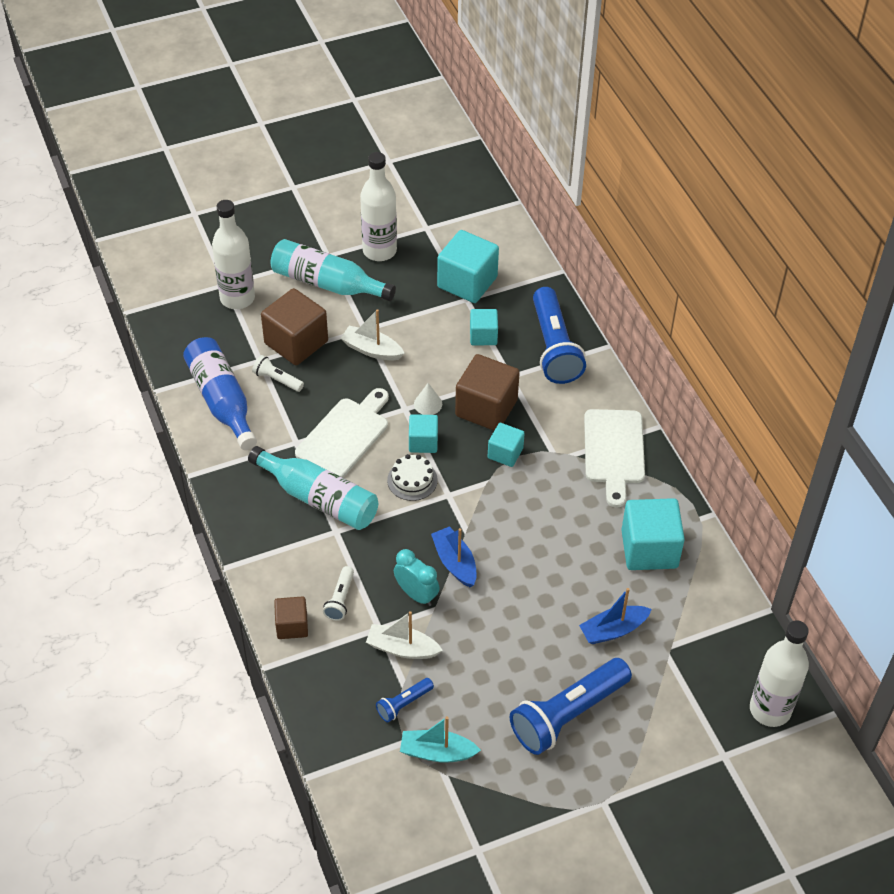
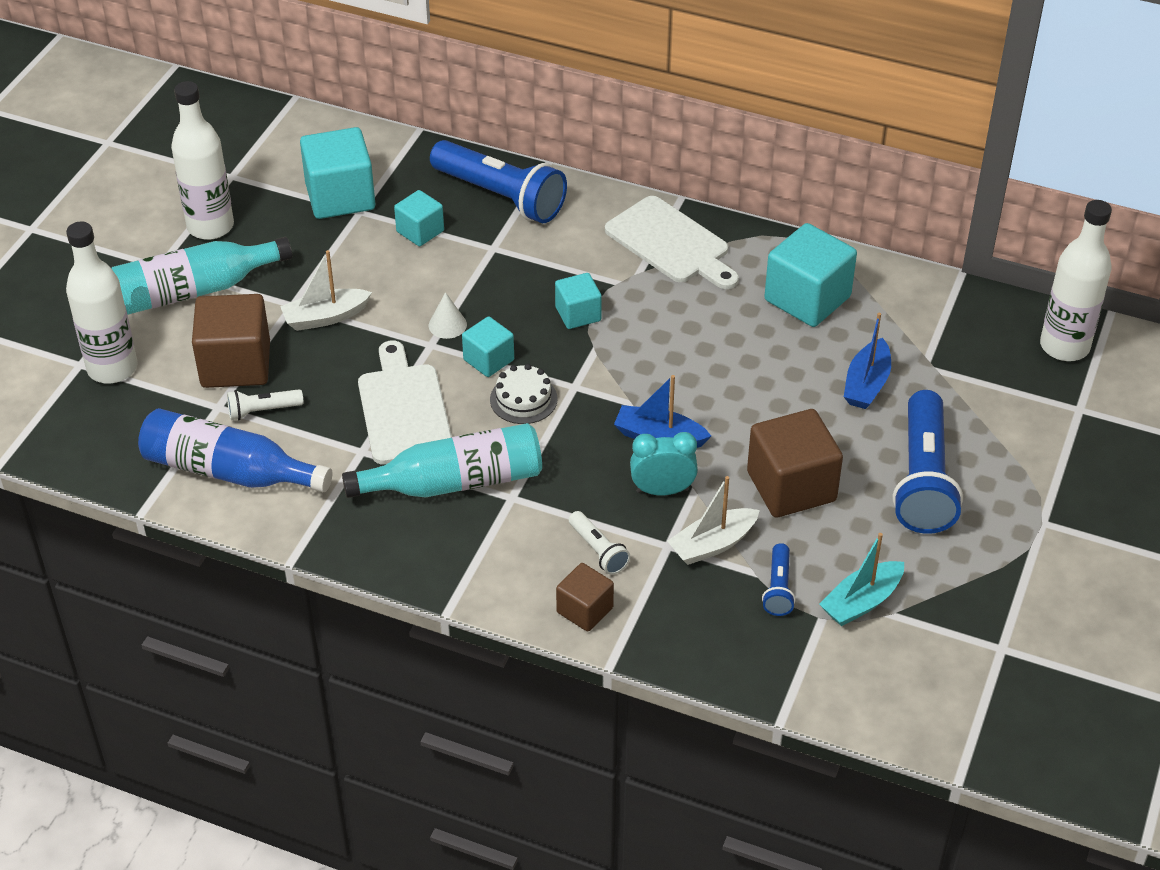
camera: 45 degrees left, 5 degrees down
(486, 408) = (508, 289): brown cube -> brown cube (791, 486)

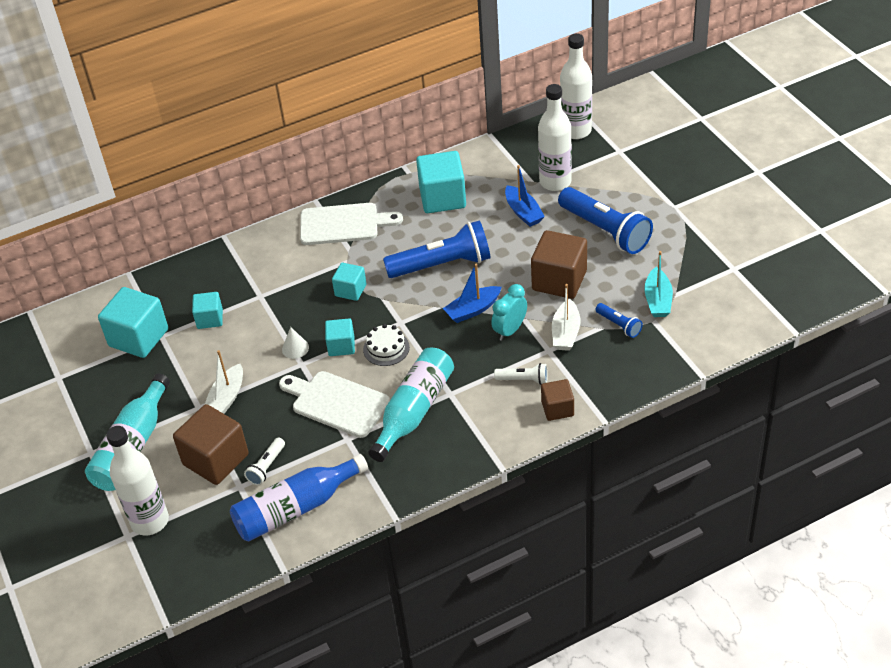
camera: 45 degrees left, 0 degrees up
(210, 226) = (88, 410): white bottle -> white bottle (555, 182)
(500, 196) = (225, 270): blue flashlight -> blue flashlight (442, 265)

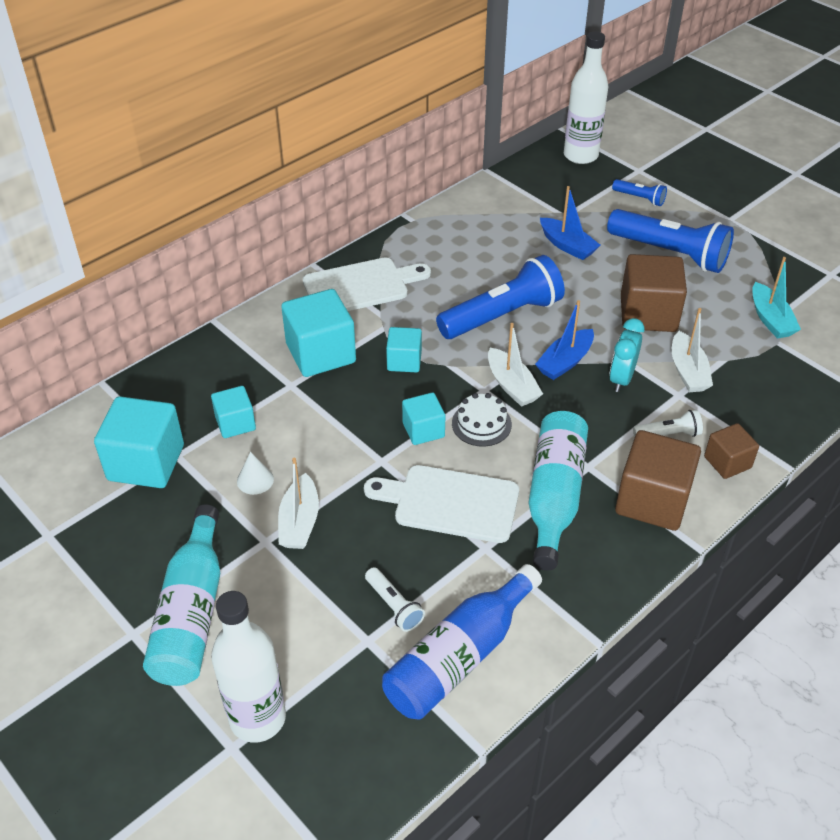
camera: 20 degrees left, 0 degrees up
(216, 459) = (318, 609): brown cube -> brown cube (652, 500)
(267, 467) = (394, 606): white flashlight -> white flashlight turned 45 degrees counterclockwise
(295, 348) = (365, 442): white cone -> white cone (255, 480)
(423, 322) = (512, 385): none -> white boat
(442, 198) = (466, 242): turquoise cube -> turquoise cube (321, 353)
(555, 182) = (586, 210): white bottle -> none
(619, 325) = (743, 353): blue flashlight -> blue flashlight (639, 198)

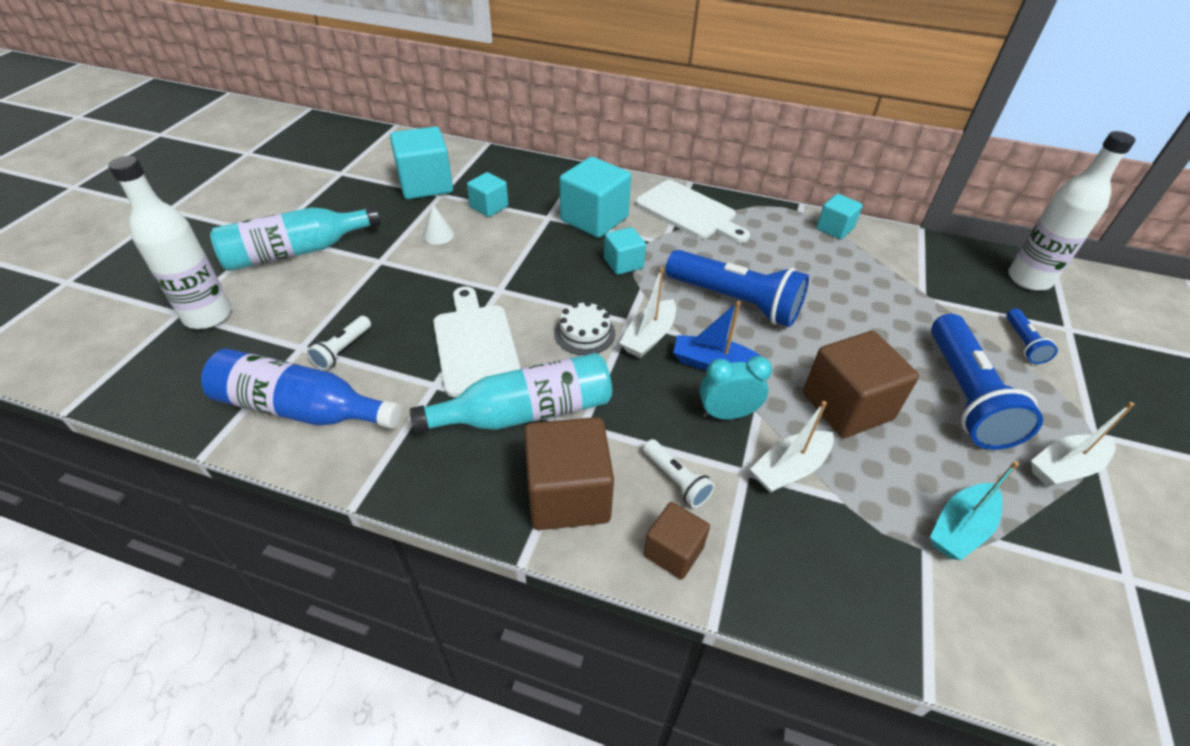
camera: 60 degrees right, 0 degrees up
(299, 522) = (408, 270): white boat -> white boat (1065, 467)
(423, 430) = (550, 301): turquoise cube -> turquoise cube (834, 228)
(567, 246) = (881, 313): blue boat -> none

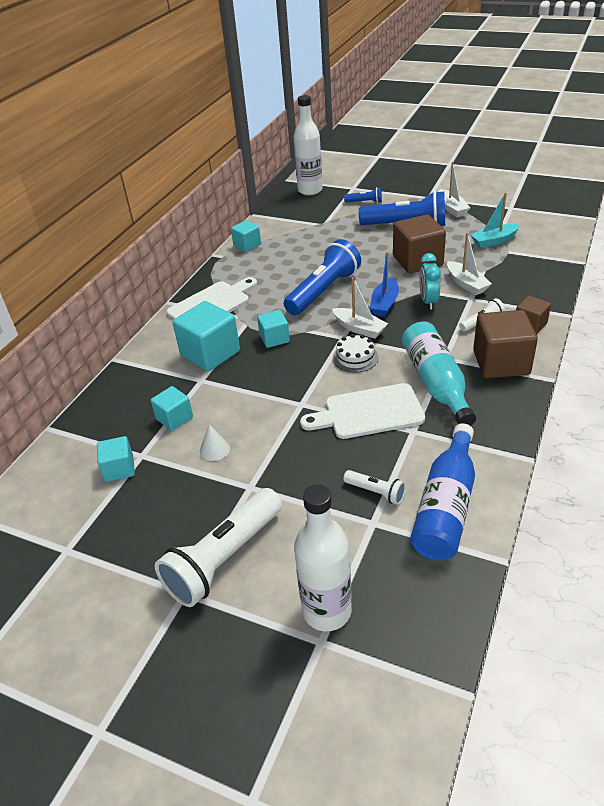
camera: 80 degrees left, 5 degrees down
(297, 252) = (224, 558): turquoise bottle -> white flashlight
(426, 185) = (119, 469): turquoise cube -> turquoise cube, size x0.57
(960, 528) = (494, 241): turquoise boat -> turquoise boat turned 105 degrees clockwise

